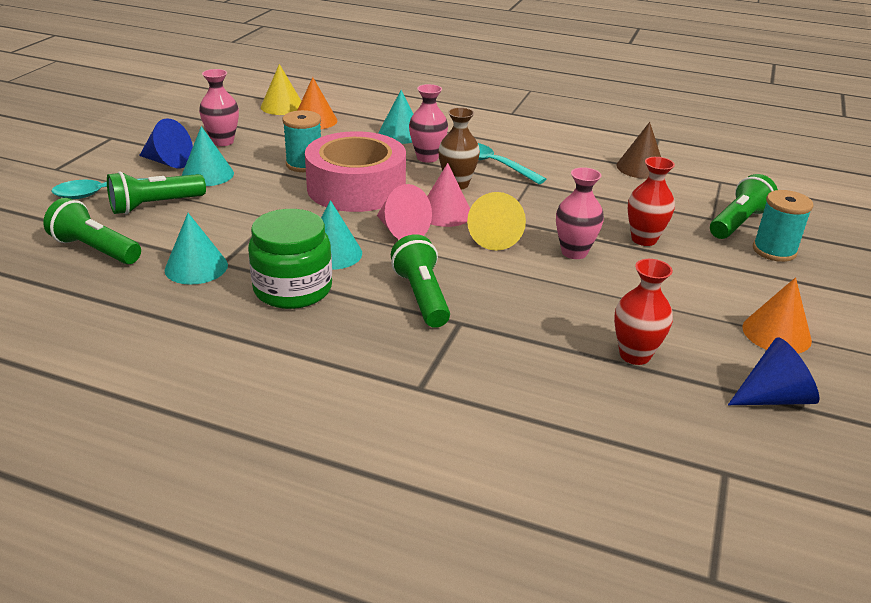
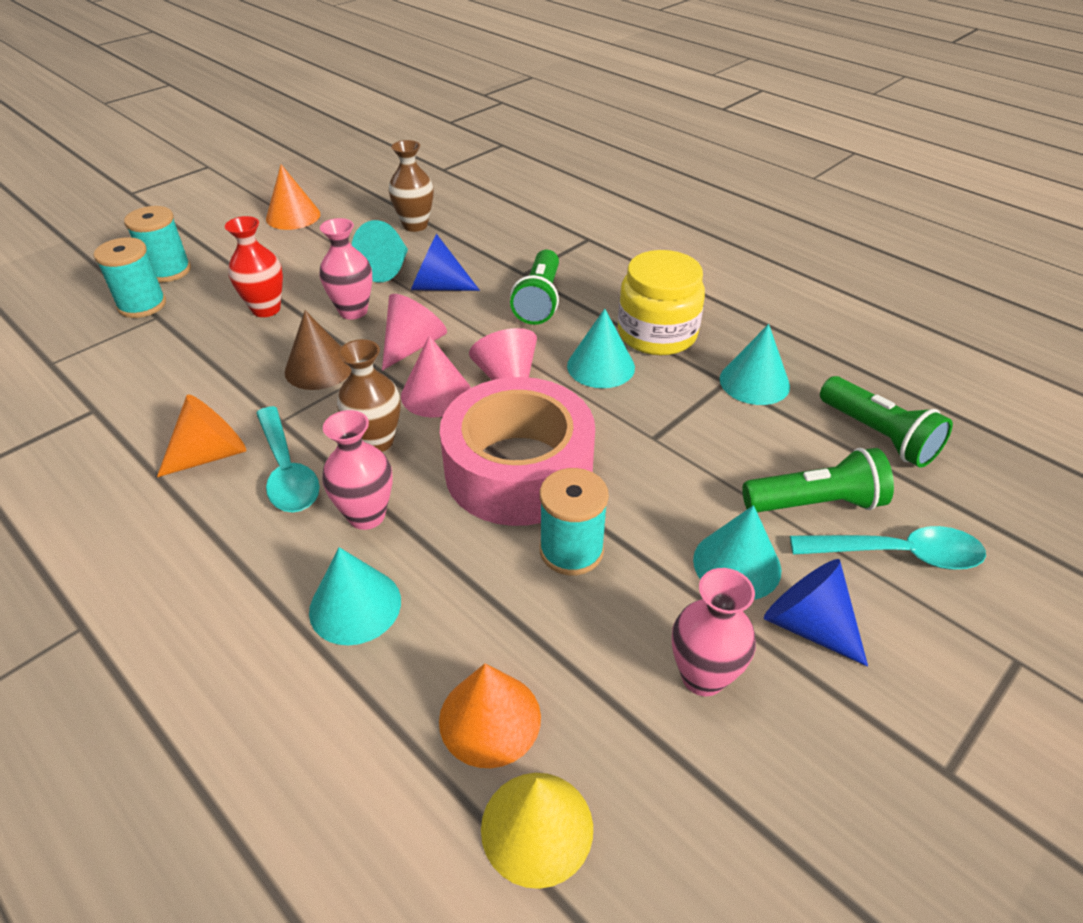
camera: 155 degrees left, 10 degrees up
(293, 289) = (657, 334): green jar -> yellow jar
(495, 238) = (412, 346): yellow cone -> pink cone
(545, 163) = (211, 454): none -> orange cone
(596, 295) = (387, 269): none -> turquoise cone
(635, 355) = (415, 225): red vase -> brown vase
(640, 168) = (101, 411): brown cone -> brown cone (319, 368)
(738, 223) = (142, 305): green flashlight -> turquoise spool
(774, 397) = (360, 188): blue cone -> blue cone (438, 287)

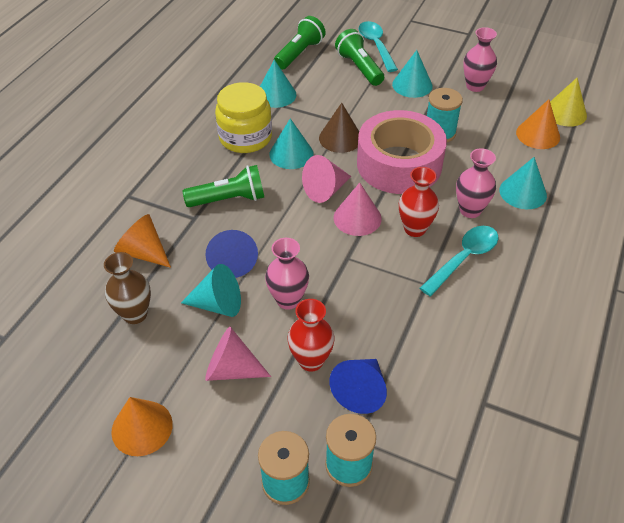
camera: 110 degrees left, 5 degrees up
(211, 454) = (476, 303): orange cone -> orange cone (143, 252)
(319, 368) = (364, 289): brown cone -> brown cone (340, 138)
(376, 441) = (415, 229): brown vase -> red vase
(412, 346) = (314, 248): pink cone -> pink cone (231, 369)
(807, 624) = (430, 64): blue cone -> blue cone (361, 391)

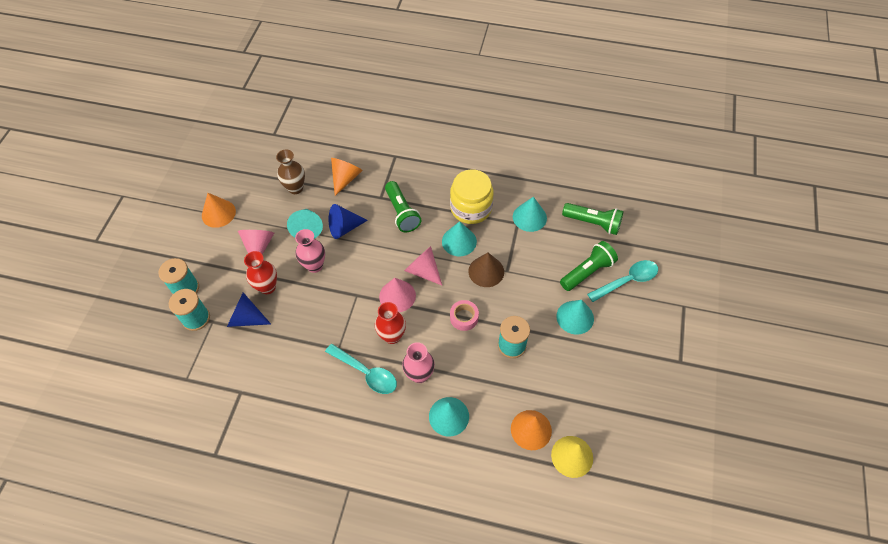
camera: 80 degrees right, 10 degrees up
(399, 164) = (464, 317): pink tape -> pink tape, size x0.40
(475, 86) = (590, 371): pink vase -> none

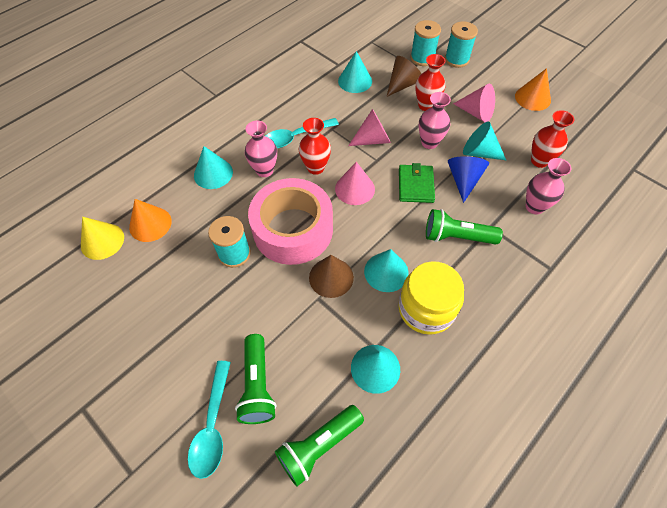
camera: 120 degrees right, 0 degrees up
(246, 318) = (402, 84): blue cone -> brown cone
(295, 188) = (539, 161): brown vase -> red vase
(345, 178) = (534, 207): orange cone -> pink vase
(368, 256) = (415, 185): none -> green wallet
(423, 270) = (369, 222): pink cone -> pink cone (373, 139)
(464, 317) = (293, 229): pink tape -> pink tape, size x2.49
(575, 317) = (216, 331): turquoise cone -> turquoise cone (355, 81)

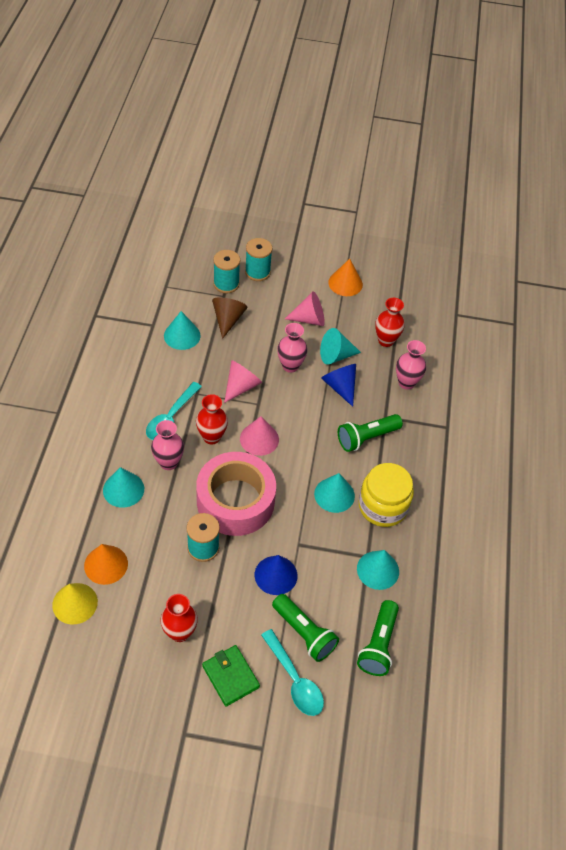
camera: 40 degrees left, 5 degrees down
(275, 314) = (276, 575): none -> blue cone
(331, 277) = (296, 522): brown cone -> none
(415, 185) = (306, 410): green wallet -> green wallet (230, 676)
(426, 105) = (263, 331): red vase -> red vase (180, 632)

